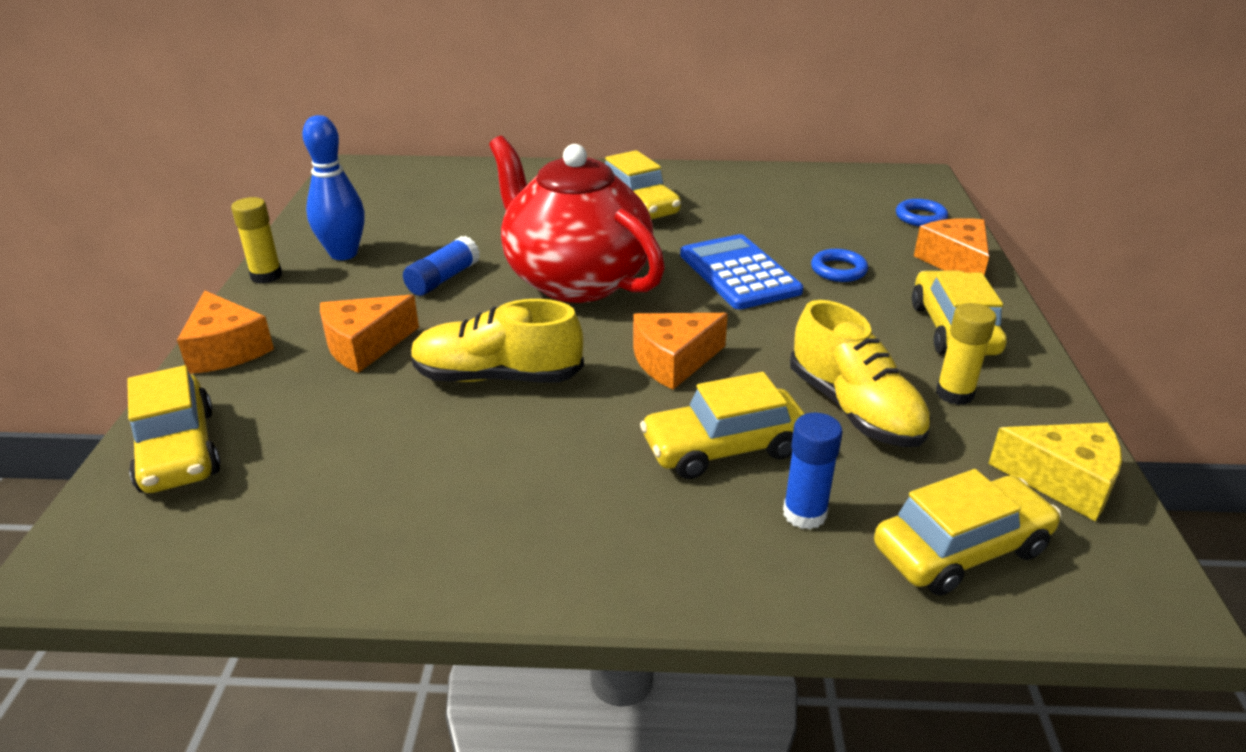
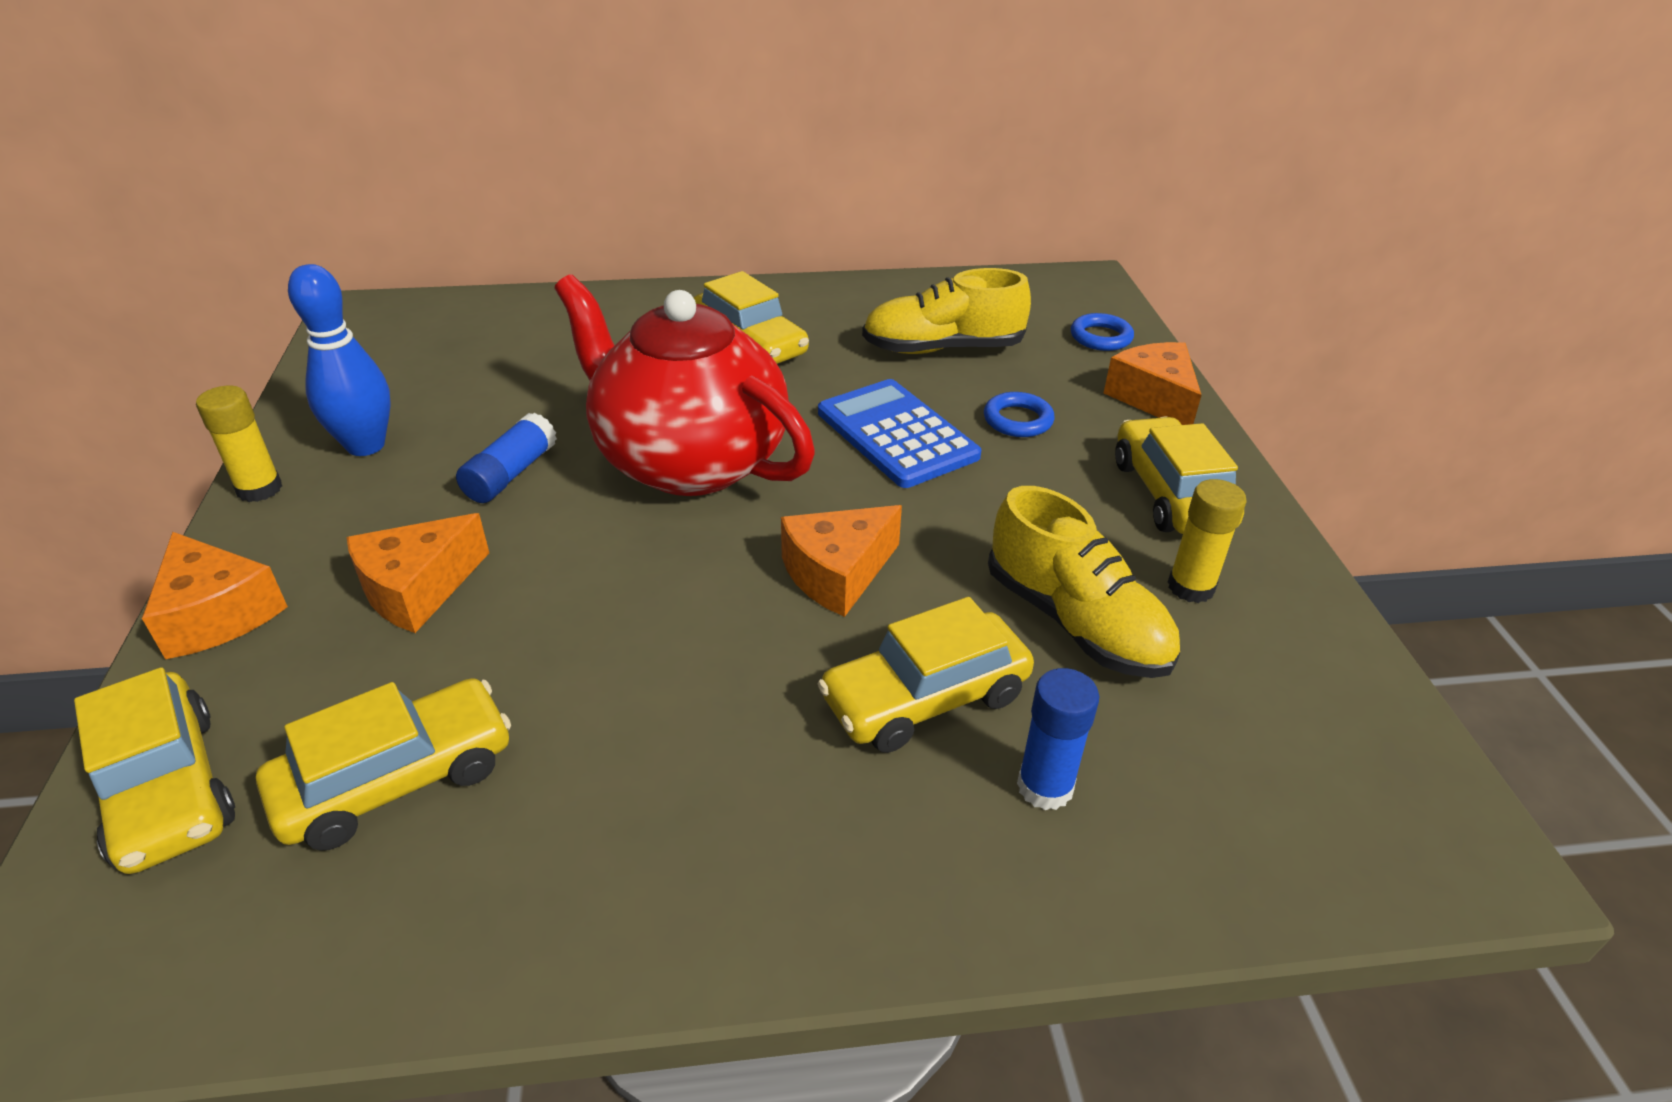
camera: 10 degrees left, 5 degrees up
(497, 377) = (609, 620): yellow shoe -> yellow shoe (942, 348)
(961, 549) = (1244, 816): yellow car -> yellow car (396, 779)
(1063, 481) = (1342, 700): yellow cheese -> none

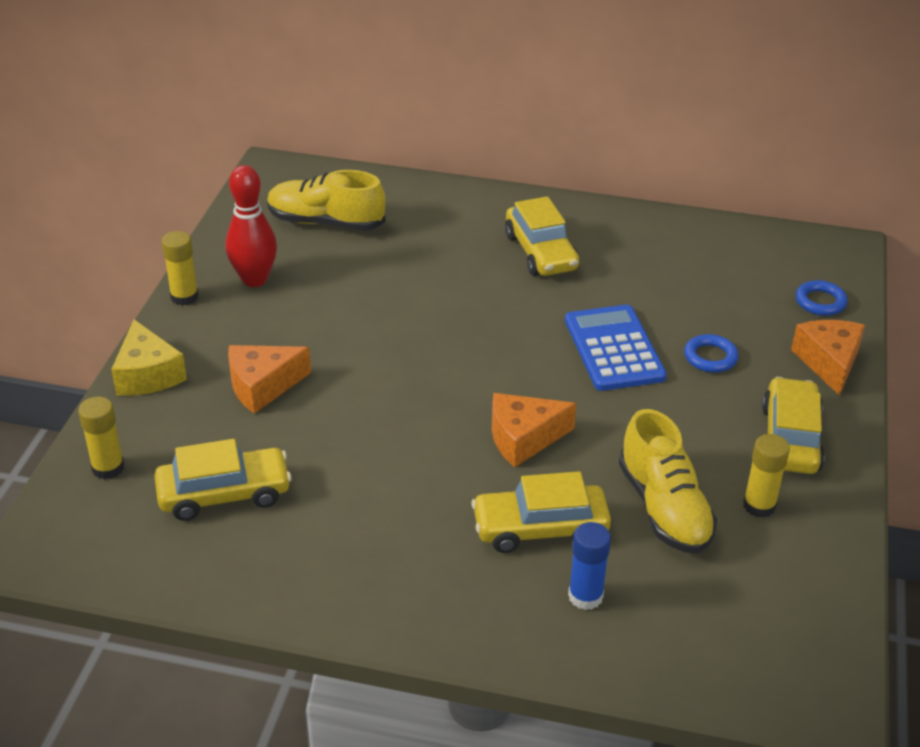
camera: 20 degrees right, 0 degrees up
(167, 789) = (108, 468): yellow car -> yellow glue stick
(217, 614) = (147, 375): orange cheese -> yellow cheese
(366, 445) = (254, 279): blue bowling pin -> red bowling pin
(511, 474) = (340, 321): blue glue stick -> none
(689, 461) = (459, 337): red teapot -> none
(942, 348) = (686, 286): yellow shoe -> yellow shoe (326, 222)

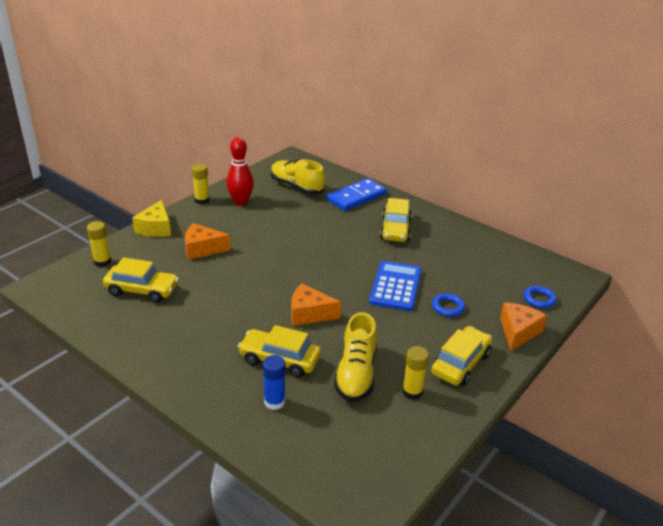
camera: 25 degrees right, 5 degrees down
(437, 213) = (356, 197): none -> blue domino

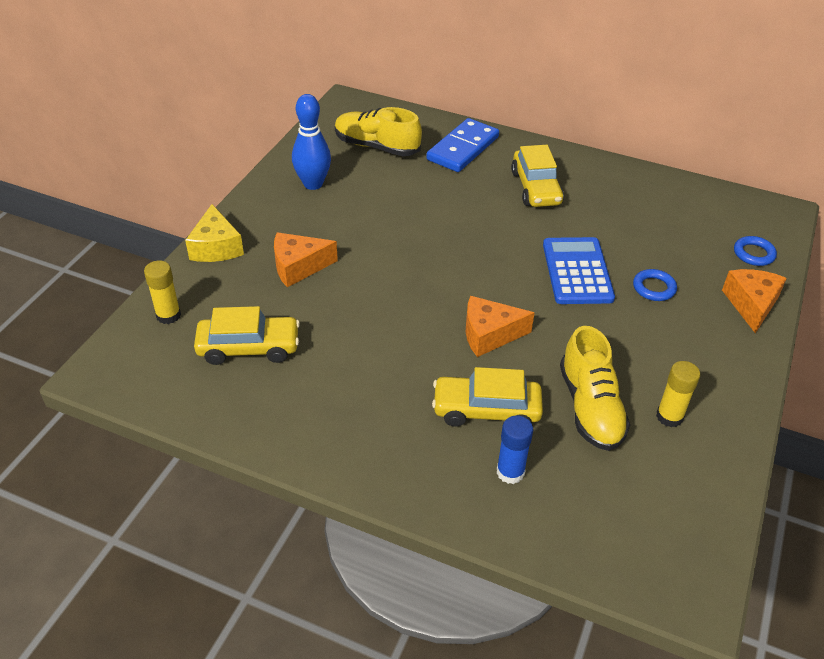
camera: 15 degrees left, 10 degrees up
(202, 200) = (258, 191): yellow glue stick -> none
(240, 202) = (313, 184): red bowling pin -> blue bowling pin
(460, 364) = (706, 364): yellow car -> none

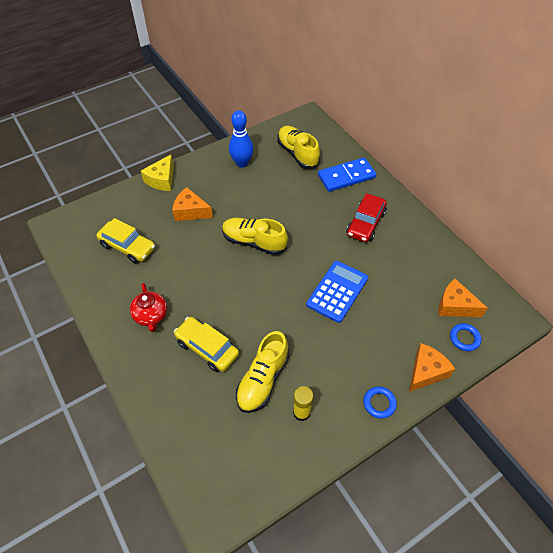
camera: 35 degrees right, 10 degrees up
(168, 315) = (108, 209): yellow glue stick -> none
(371, 413) = (151, 316): none -> red teapot
(422, 265) = (254, 242): none -> yellow shoe
(489, 334) = (250, 304): orange cheese -> orange cheese (455, 306)
(510, 472) = (186, 390): blue glue stick -> none
(536, 188) = (365, 223): yellow car -> red car
(654, 288) = (374, 327): blue ring -> blue ring (379, 403)

